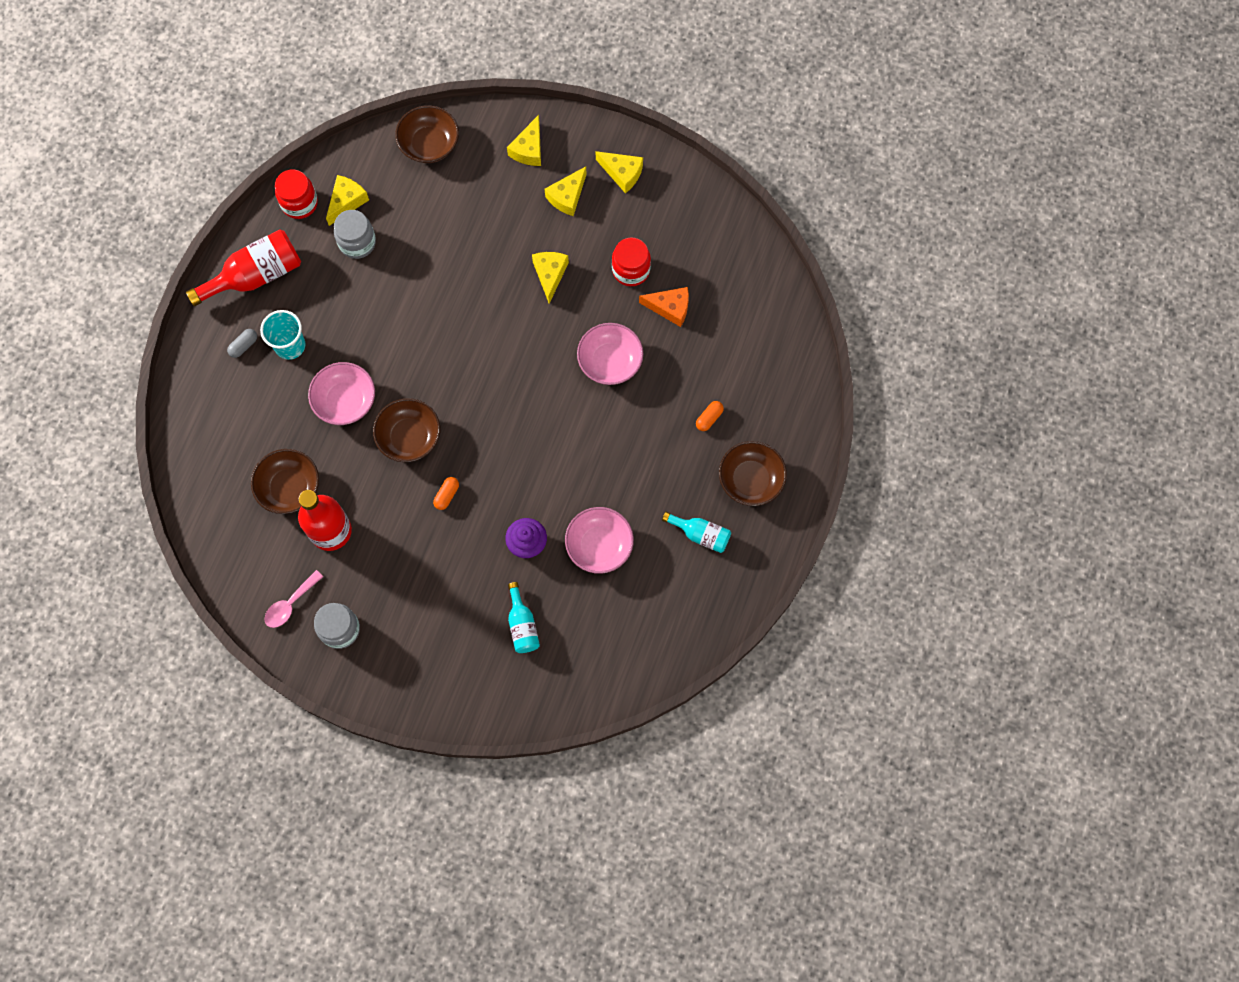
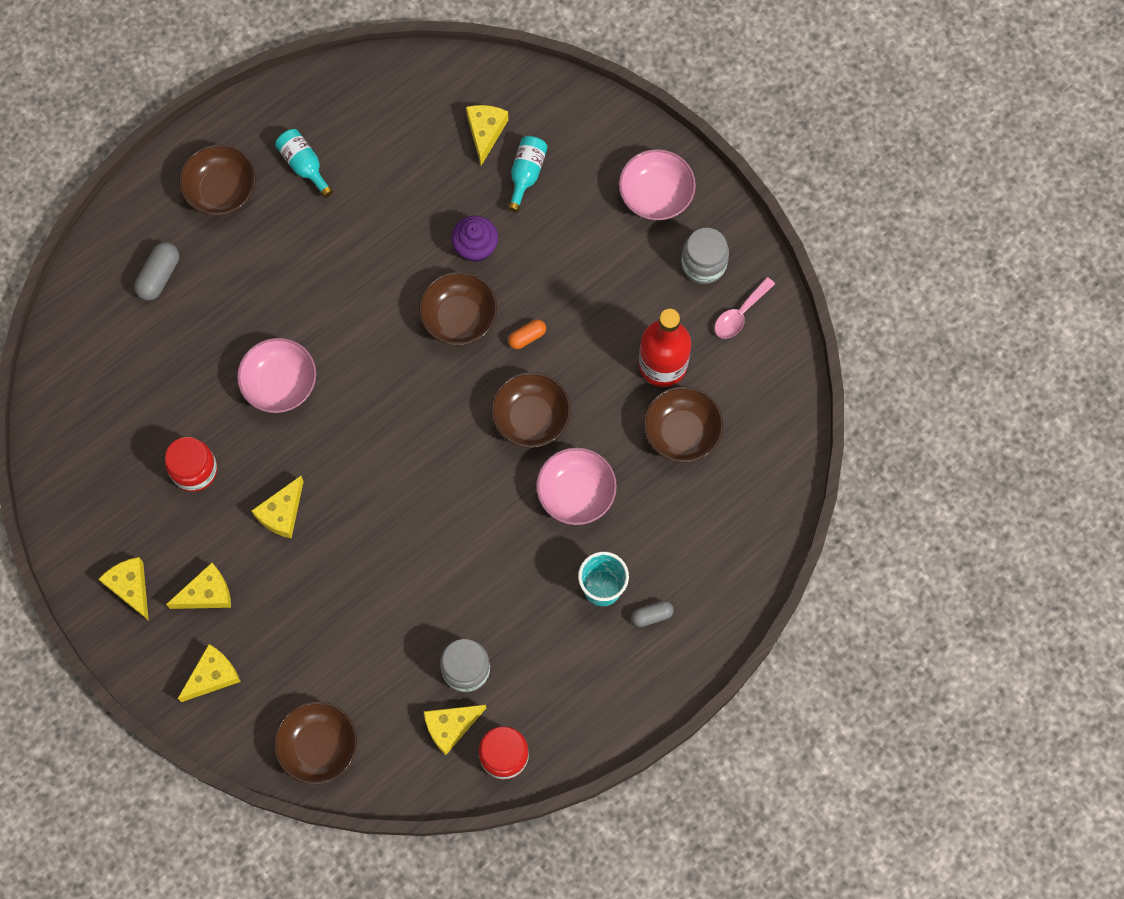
camera: 150 degrees left, 0 degrees up
(256, 276) = (598, 692): red bottle -> none
(290, 604) = (740, 314): pink spoon -> pink spoon turned 150 degrees clockwise
(507, 482) = (459, 317): none -> brown bowl
(575, 642) = (485, 132): none -> yellow cheese
(599, 545) = (407, 207): pink bowl -> pink bowl (656, 195)
(670, 308) = (182, 406): orange cheese -> none
(709, 418) = (220, 271): orange capsule -> none
(751, 390) = (159, 276): none -> grey capsule

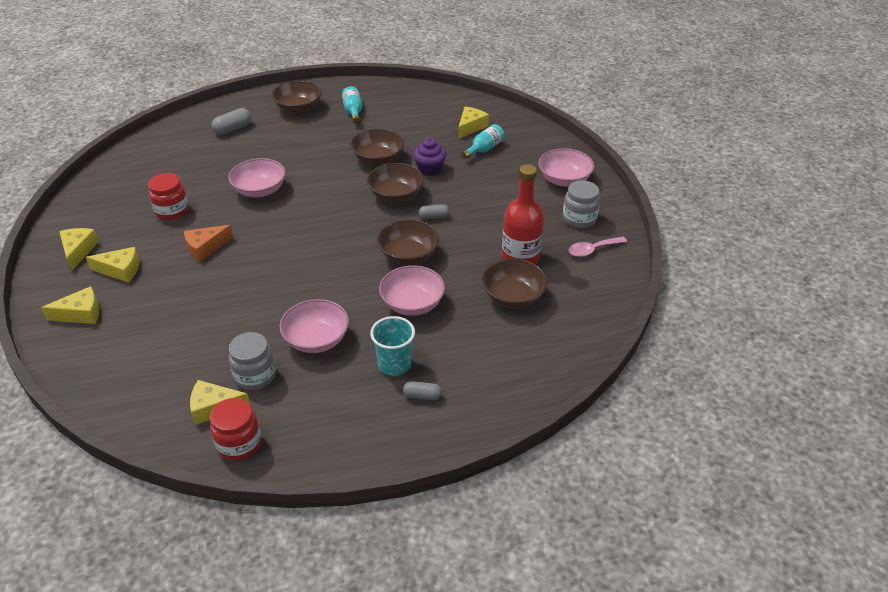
camera: 25 degrees right, 30 degrees down
(282, 513) = (205, 248): yellow cheese -> orange cheese
(318, 746) = (110, 382): brown bowl -> brown bowl (378, 159)
(500, 591) = (316, 339): none -> pink bowl
(527, 337) = (434, 217): orange capsule -> grey capsule

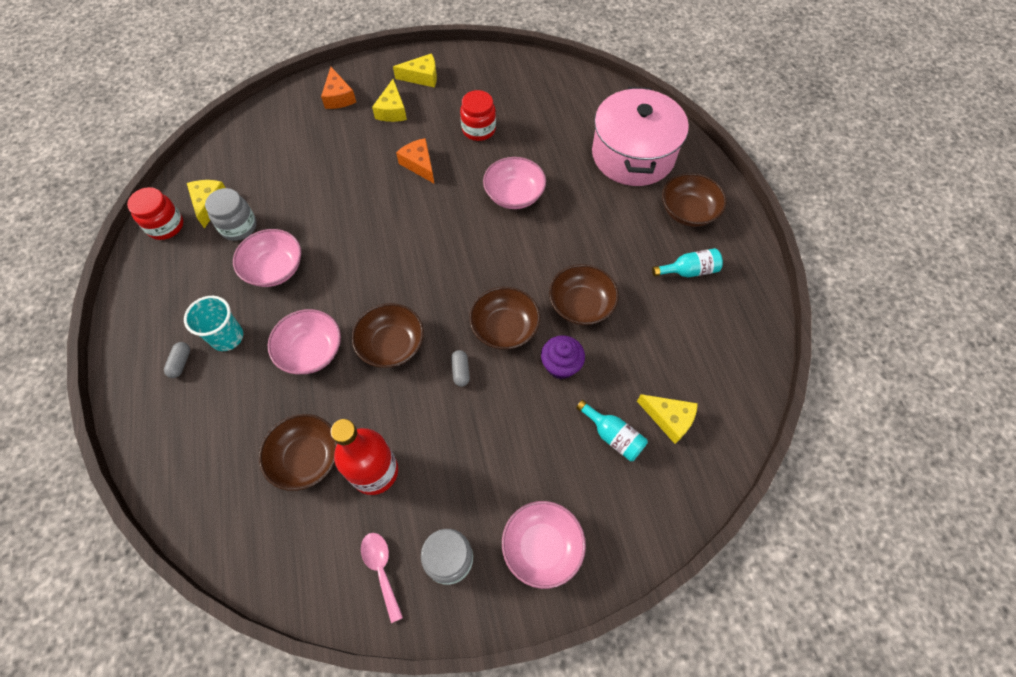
camera: 90 degrees right, 20 degrees up
(81, 314) = (338, 97): yellow cheese -> orange cheese
(233, 129) = (633, 155): grey capsule -> pink pot

